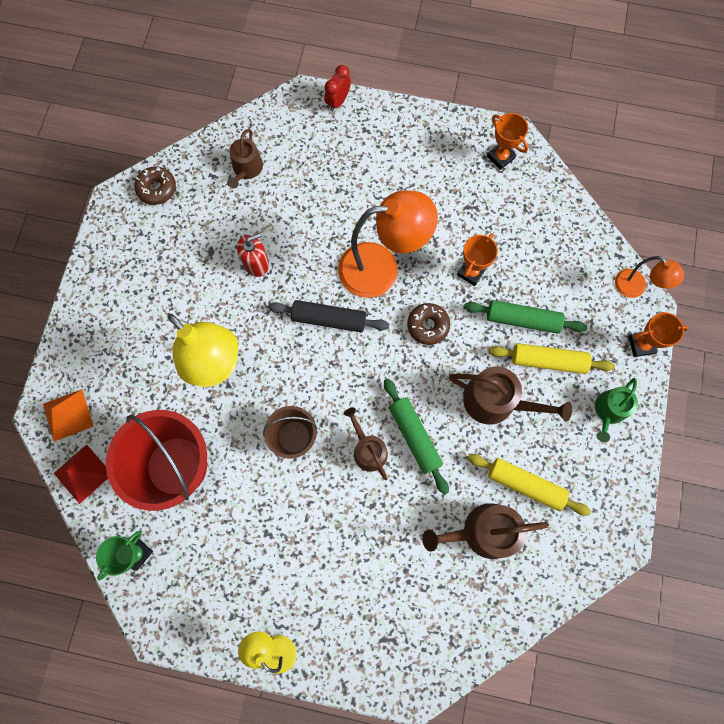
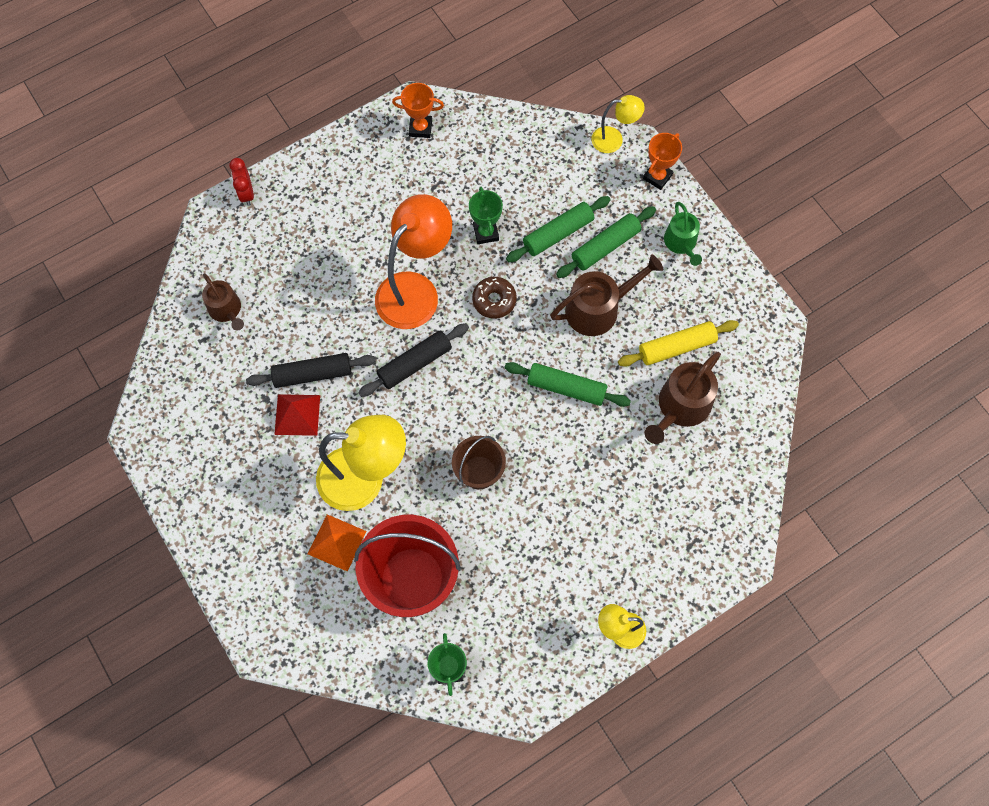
camera: 45 degrees left, 5 degrees down
(68, 415) = (283, 627): orange pyramid -> orange pyramid (337, 542)
(83, 473) = (344, 657): red pyramid -> red pyramid (297, 414)
(157, 189) = (166, 391): brown donut -> none
(256, 263) = (312, 374): red soap dispenser -> black rolling pin
(368, 449) = (542, 429): brown watering can -> none
(471, 272) = (486, 233): orange trophy -> green trophy
(548, 361) = (605, 247): yellow rolling pin -> green rolling pin
(635, 288) = (614, 139): orange lamp -> yellow lamp

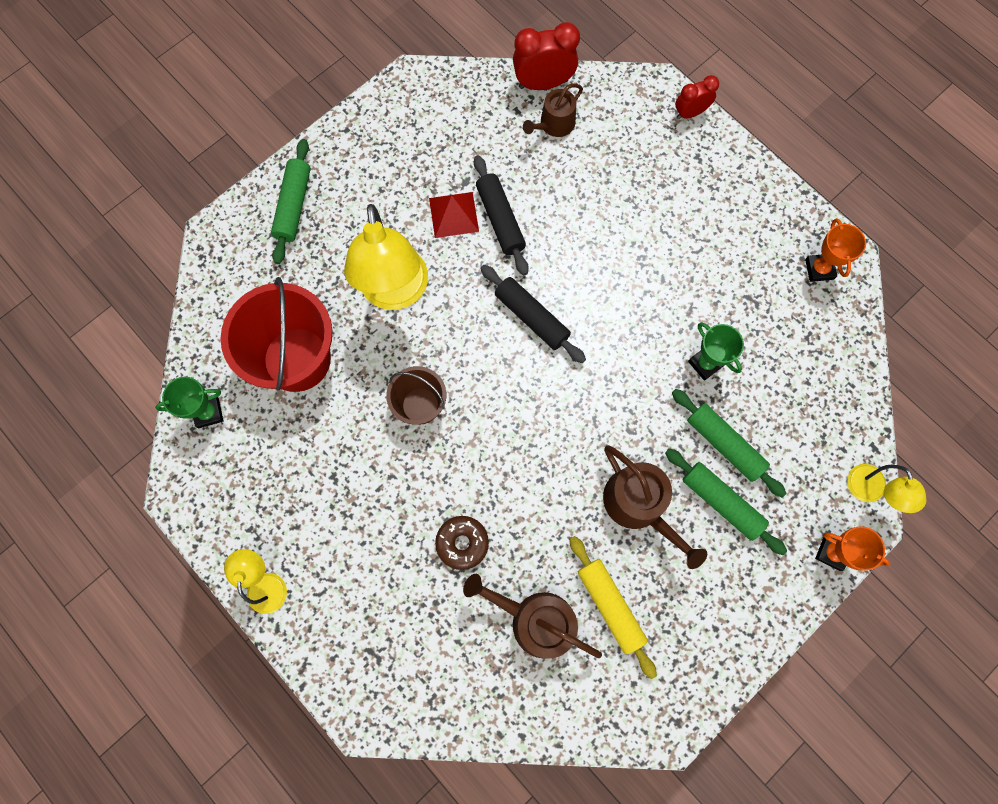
camera: 80 degrees right, 5 degrees up
(180, 311) = (543, 83): none -> red clock
(337, 542) = (325, 280): orange pyramid -> none
(415, 290) = (617, 301): orange lamp -> none
(486, 233) = (705, 363): green trophy -> green trophy turned 75 degrees clockwise
(494, 300) = (624, 387): brown donut -> brown donut (462, 543)
(566, 388) = (534, 484): green rolling pin -> green rolling pin (294, 206)
(681, 243) = (748, 594): green watering can -> none

